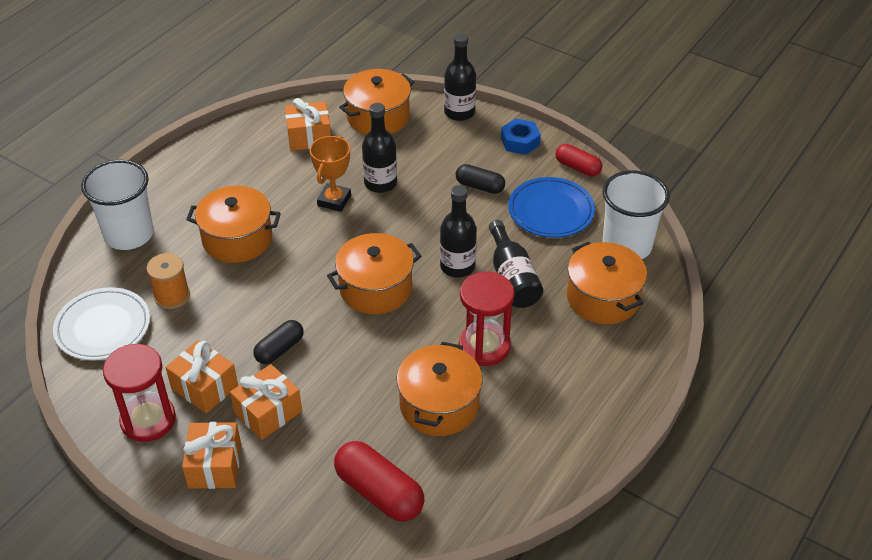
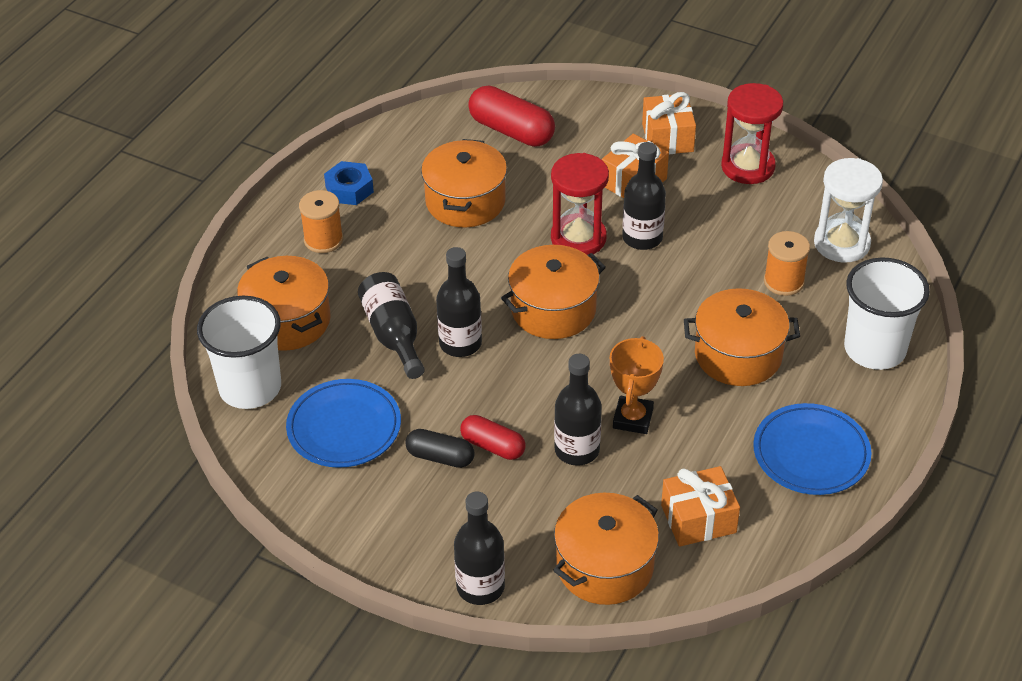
camera: 175 degrees right, 0 degrees up
(103, 327) = (841, 243): white plate -> white hourglass
(204, 387) = (705, 198): orange gift -> none
(215, 168) = (811, 453): none -> blue plate
(279, 349) = (642, 238): black capsule -> black bottle
(484, 346) = (423, 258): red hourglass -> red hourglass (578, 238)
(520, 141) = (385, 538): blue nut -> blue nut (349, 189)
(577, 167) = (303, 500): red capsule -> red capsule (493, 446)
(578, 374) = (323, 240): none -> orange spool

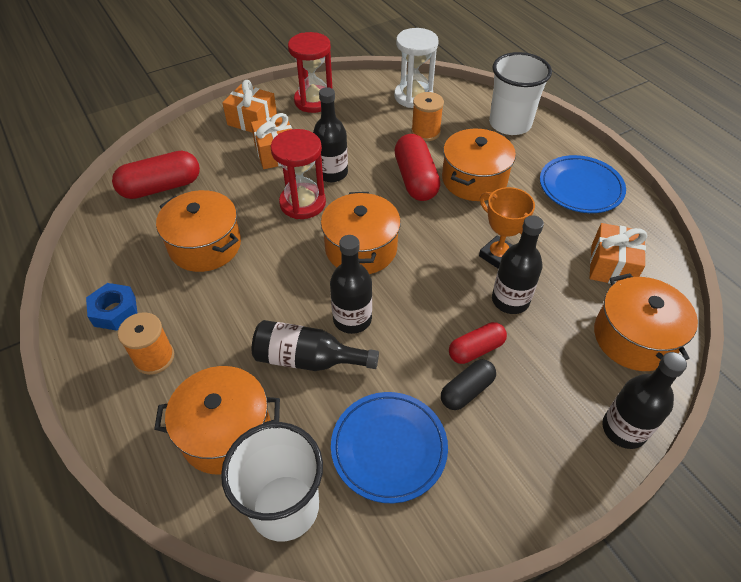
camera: 60 degrees left, 5 degrees up
(693, 307) = (415, 179): none -> red capsule

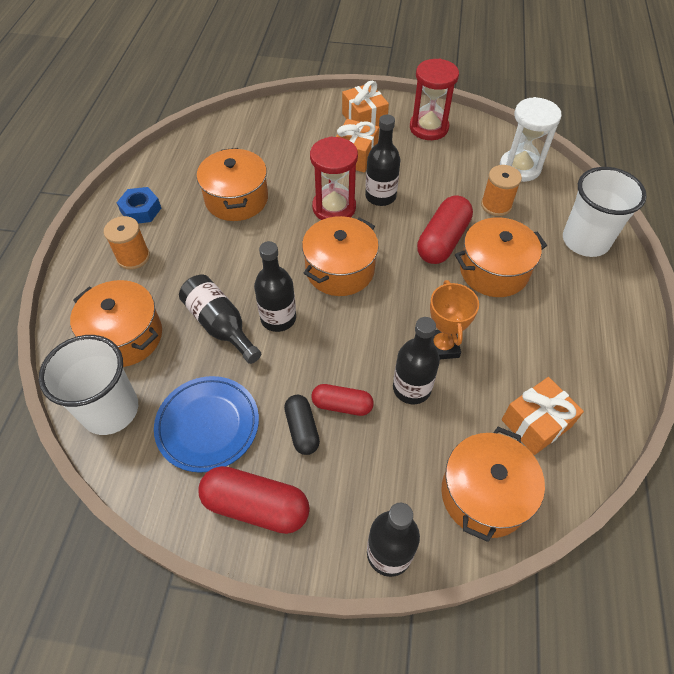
camera: 40 degrees right, 5 degrees up
(161, 187) = (250, 138): red capsule -> red capsule (256, 506)
(467, 391) = (302, 429): black capsule -> black capsule turned 75 degrees clockwise
(580, 188) = (588, 338): blue plate -> none

